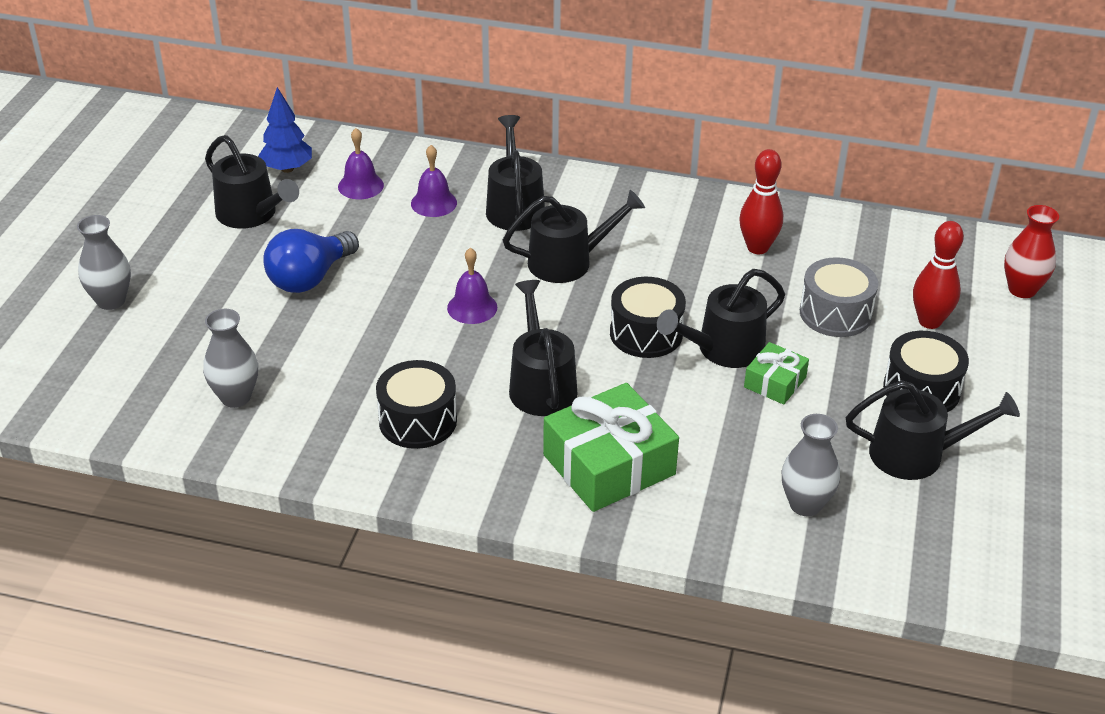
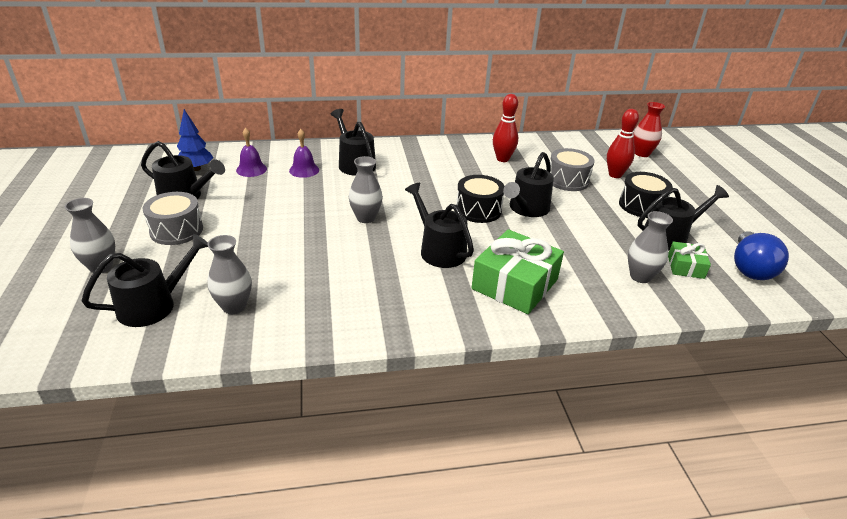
camera: 25 degrees left, 5 degrees down
(218, 268) = (176, 230): none -> grey drum
(310, 278) = (247, 223): blue light bulb -> blue light bulb (750, 268)
(418, 421) = (375, 289): black drum -> none
(472, 307) = (366, 218): purple bell -> grey vase
(568, 262) = (406, 184): black watering can -> black watering can (153, 305)
(775, 382) = (567, 219): green gift -> green gift (685, 267)

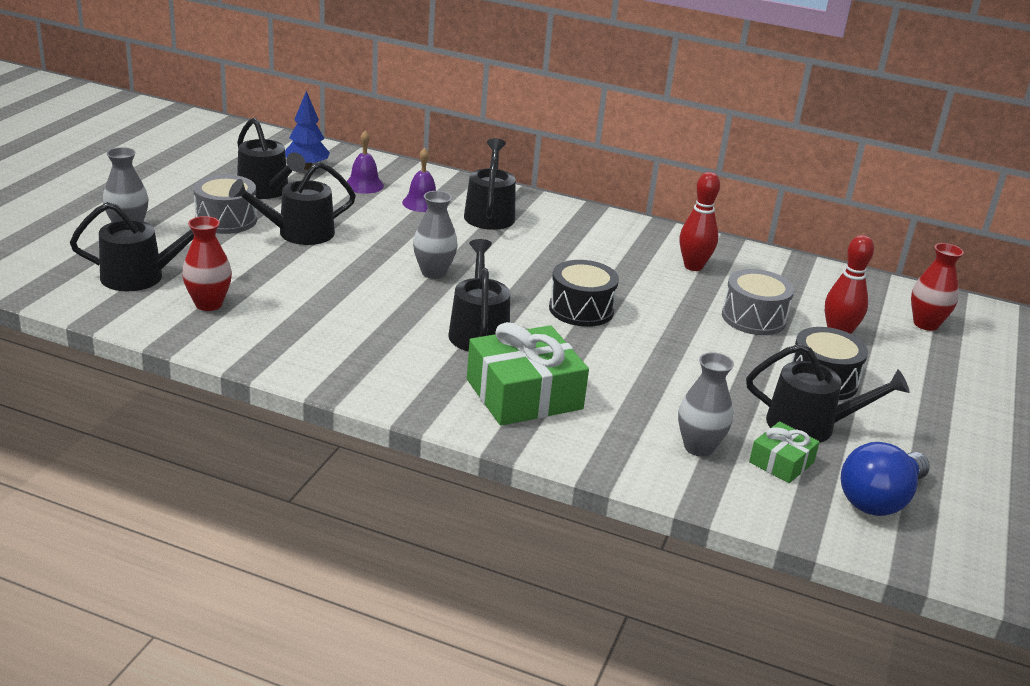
camera: 30 degrees right, 5 degrees down
(234, 306) = (208, 304): grey vase -> red vase
(526, 209) = (648, 329): black watering can -> black watering can (298, 233)

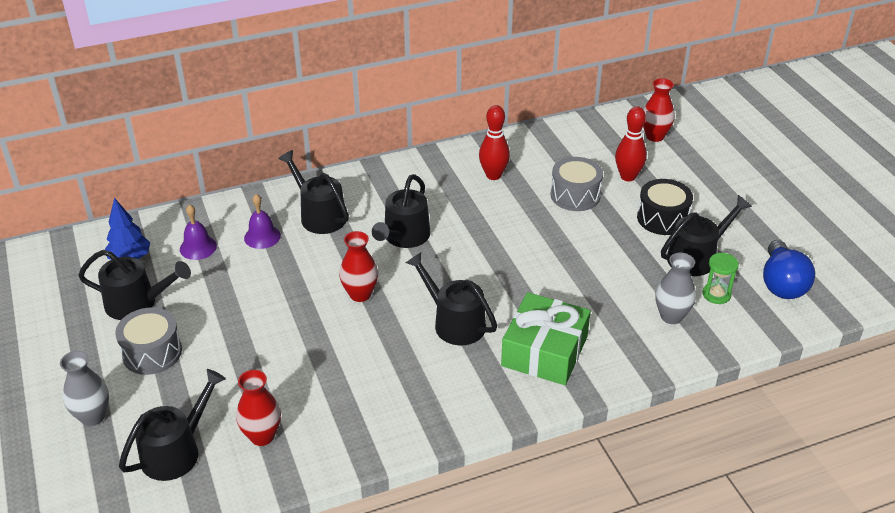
camera: 40 degrees left, 10 degrees up
(298, 233) = (222, 326): black watering can -> black watering can (404, 237)
(433, 273) = (360, 294): grey vase -> red vase
(581, 309) = (483, 259): black drum -> none
(781, 462) = (716, 294): green gift -> green hourglass

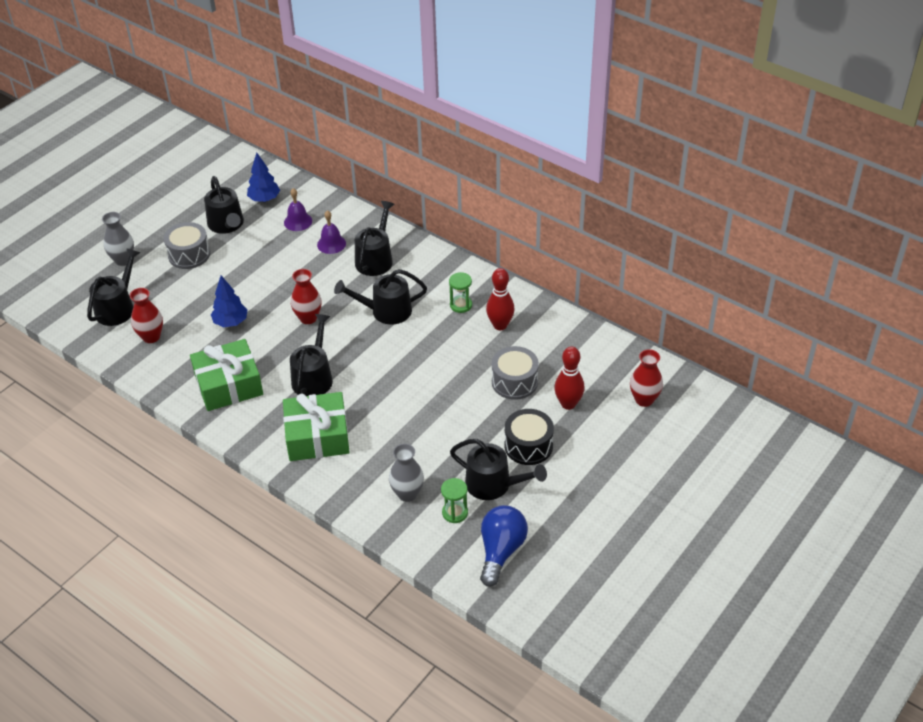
camera: 60 degrees right, 5 degrees up
(176, 451) = (117, 308): black watering can -> black watering can turned 75 degrees counterclockwise
(306, 357) = (231, 322): none -> blue tree
(407, 394) = (228, 385): none -> green gift
(443, 187) = (461, 305): none -> green hourglass
(781, 284) = (501, 551): blue light bulb -> blue light bulb turned 135 degrees clockwise

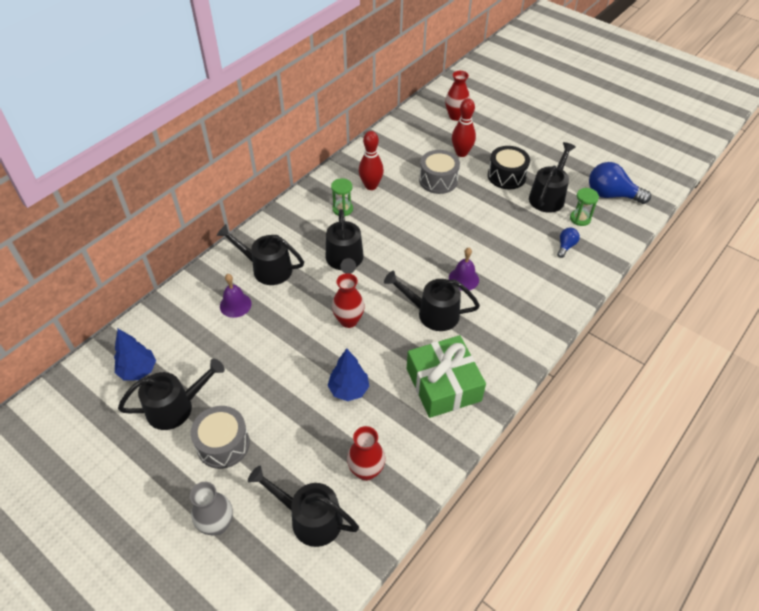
camera: 90 degrees left, 5 degrees up
(298, 221) = (189, 336): purple bell -> purple bell (463, 279)
(317, 436) = (508, 308): green gift -> none
(407, 494) = (566, 246): grey vase -> blue light bulb

